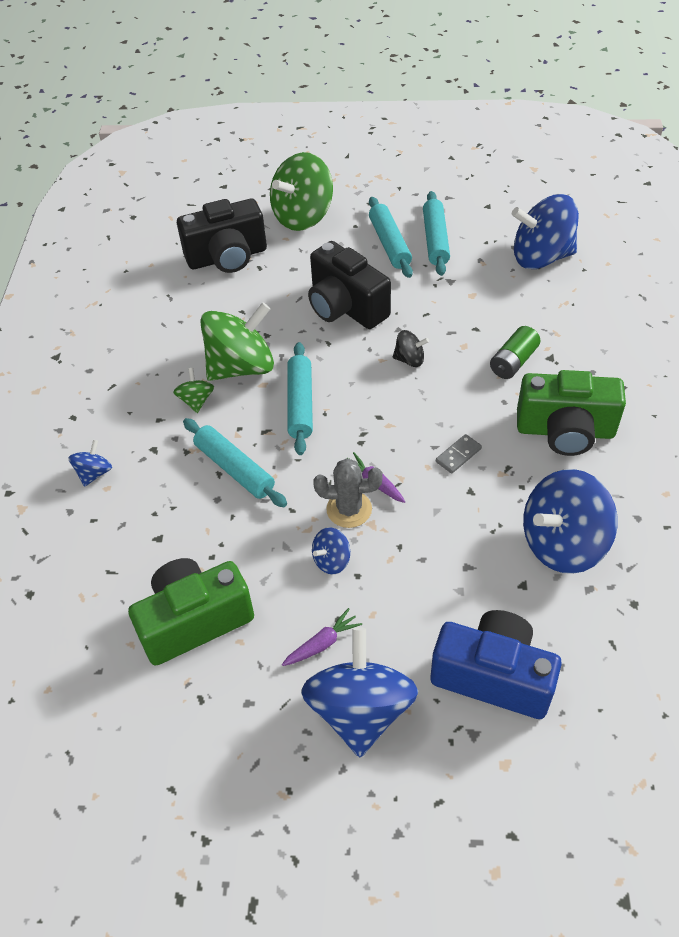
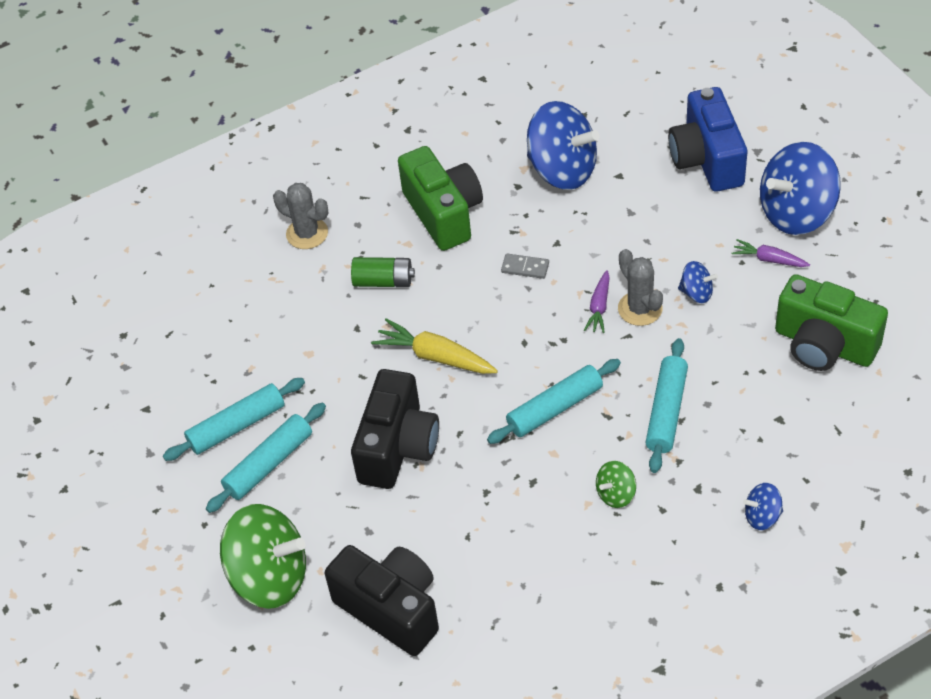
camera: 120 degrees left, 0 degrees up
(241, 367) = (545, 485): green spinning top -> none
(409, 359) = (435, 356): black spinning top -> yellow carrot
(541, 257) = (212, 325): blue spinning top -> none
(603, 338) = (307, 233): none -> grey cactus

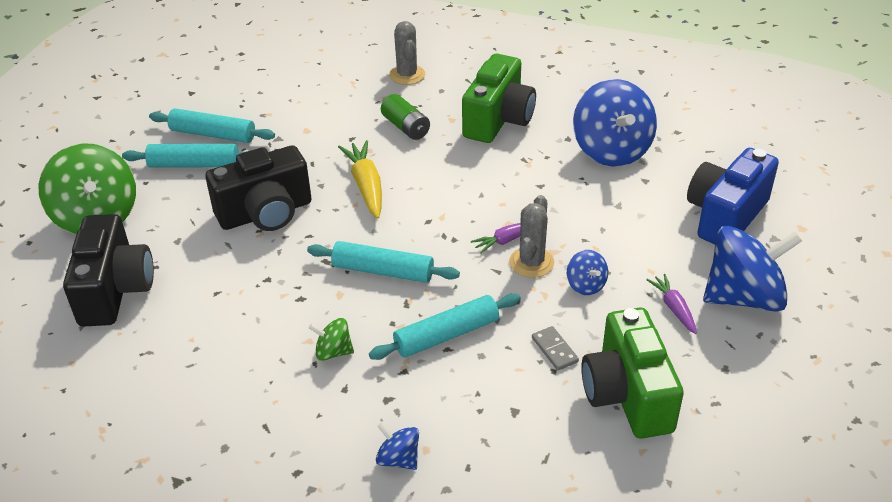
camera: 45 degrees right, 10 degrees down
(525, 267) = (498, 183): grey domino -> grey domino (554, 350)
(796, 213) = (744, 297): blue spinning top -> blue spinning top turned 150 degrees clockwise

